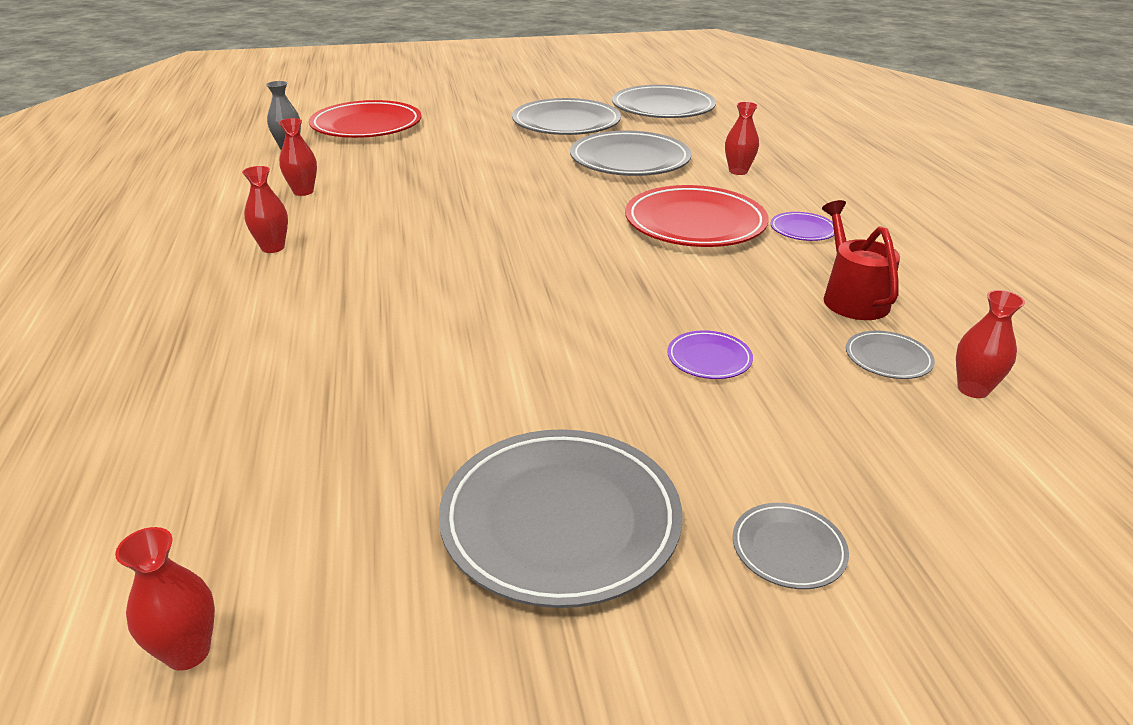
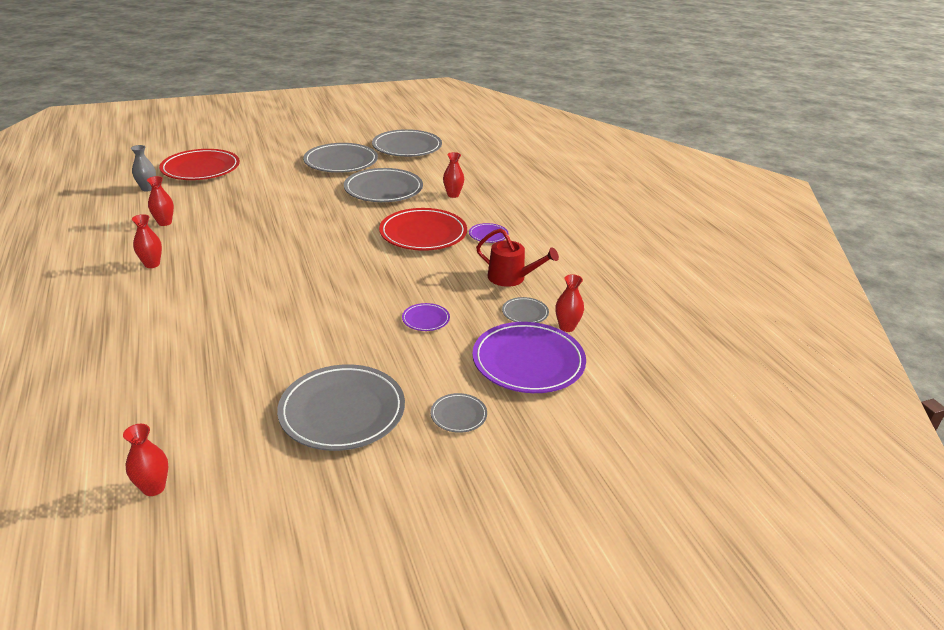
camera: 10 degrees left, 0 degrees up
(852, 298) = (511, 278): red watering can -> red watering can turned 135 degrees clockwise
(911, 450) = (528, 361): none -> purple plate

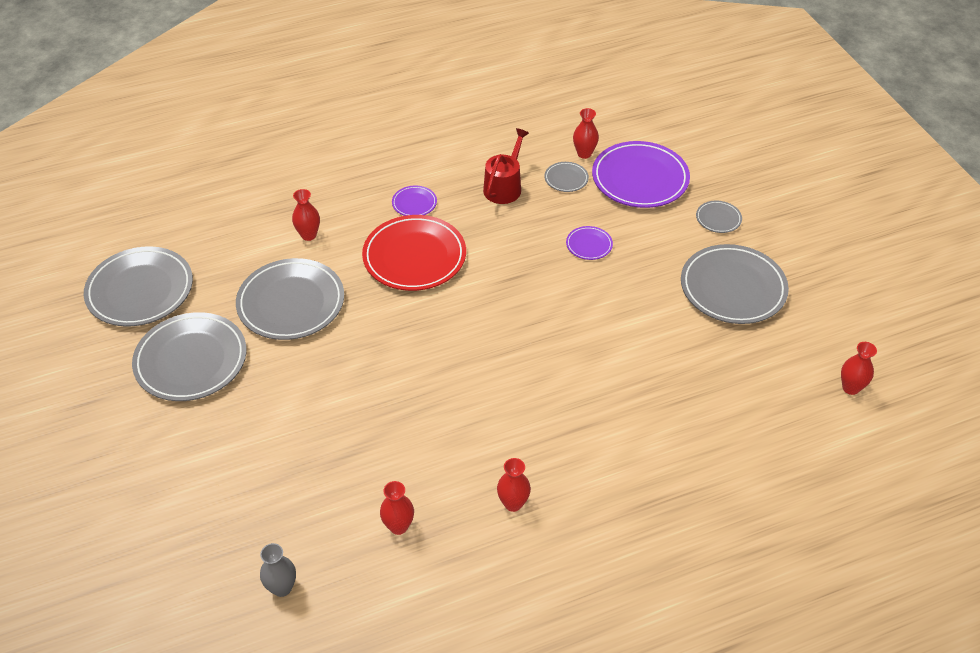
camera: 90 degrees left, 15 degrees up
(201, 169) = (205, 536): red plate -> none

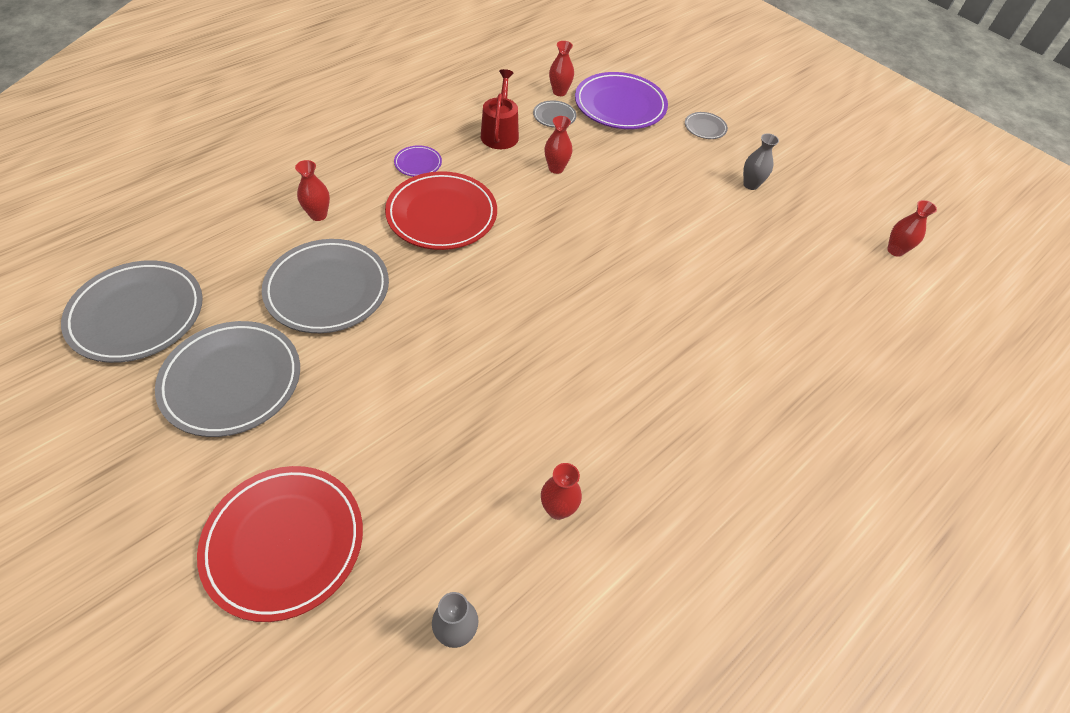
camera: 25 degrees left, 5 degrees up
(186, 490) = (284, 543): none -> red plate
(513, 503) = (664, 446): red vase -> red vase (556, 168)
(589, 245) = (605, 171): purple plate -> none
(733, 288) = (750, 184): grey plate -> grey vase

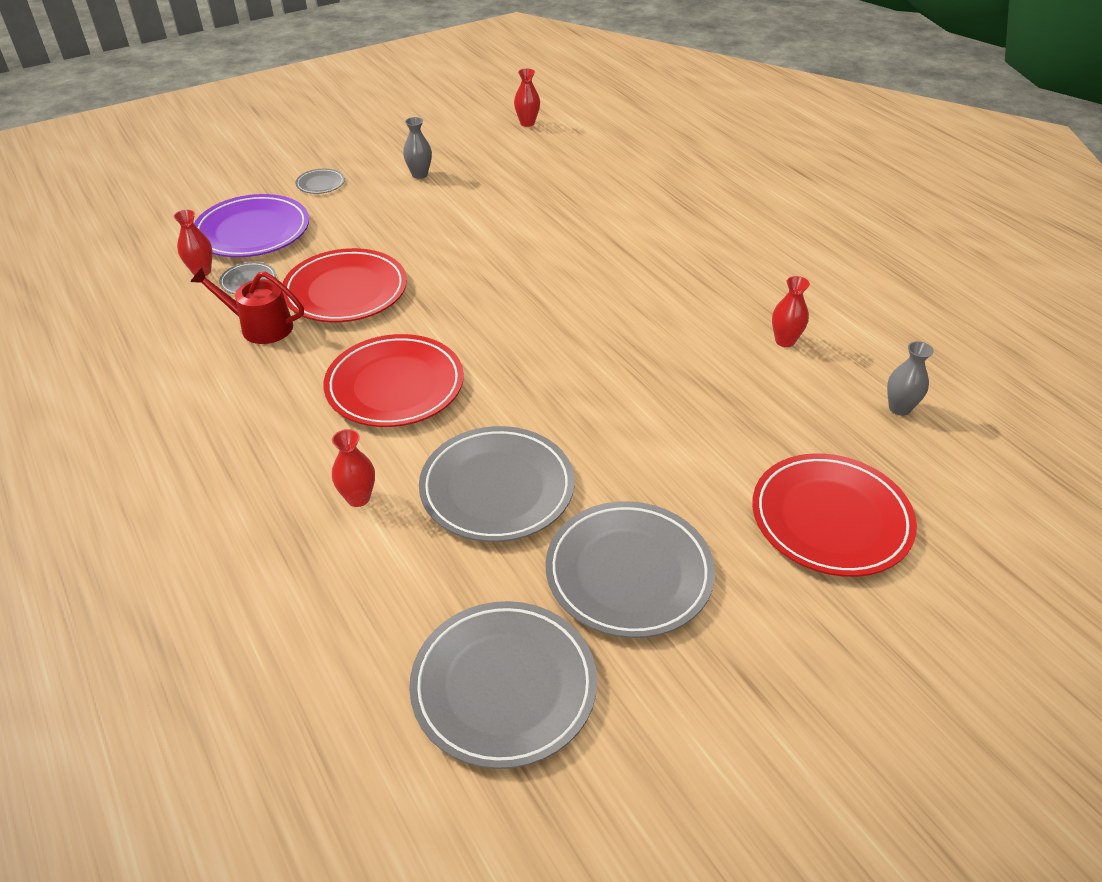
camera: 75 degrees left, 10 degrees down
(418, 163) = (290, 401): purple plate -> none
(556, 168) = (346, 291): red vase -> red plate

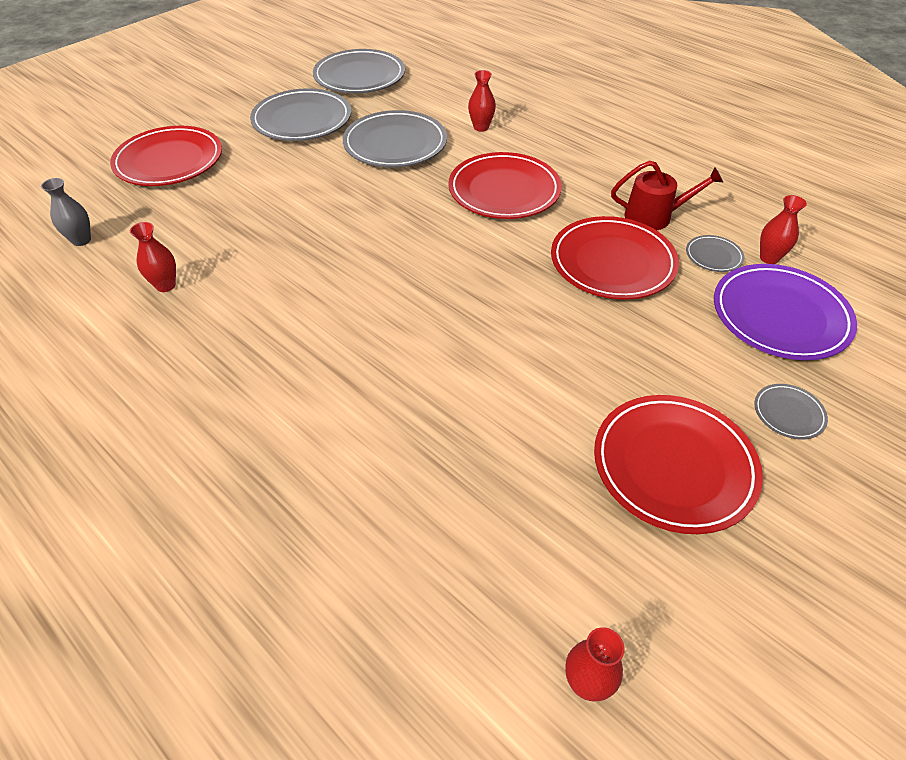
camera: 165 degrees right, 5 degrees up
(419, 174) = (673, 466): grey vase -> red plate

